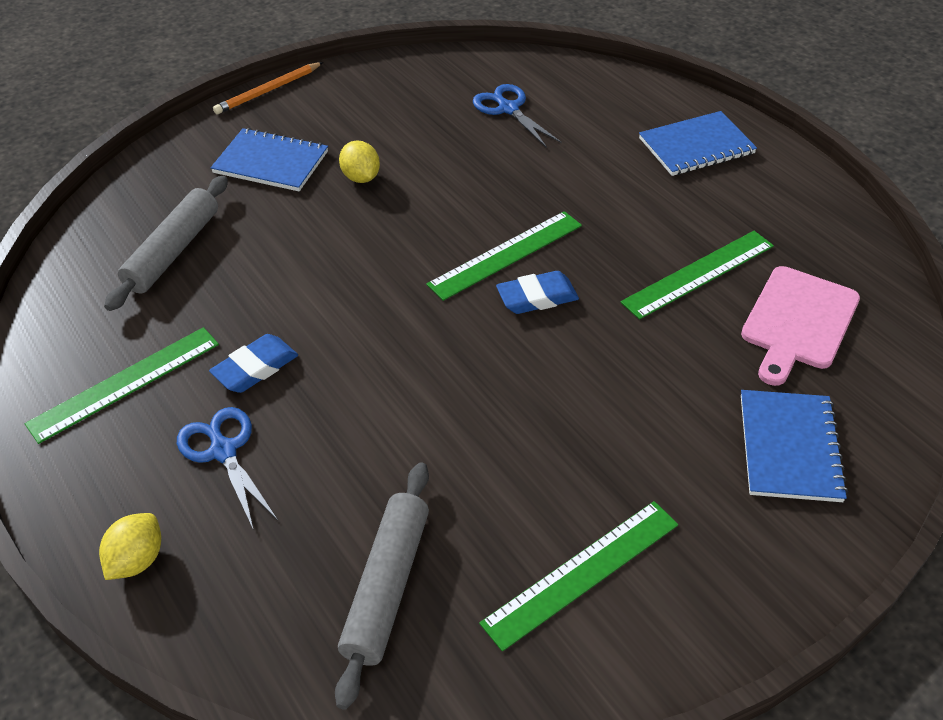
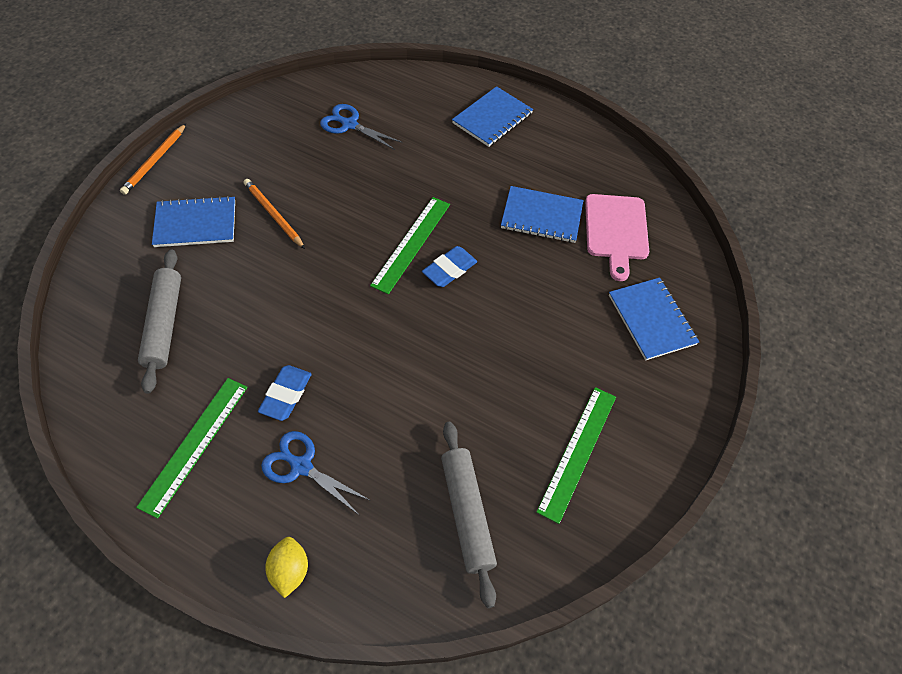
camera: 30 degrees left, 10 degrees up
(361, 177) = (273, 215): yellow lemon -> orange pencil
(698, 274) = (541, 216): green ruler -> blue notebook

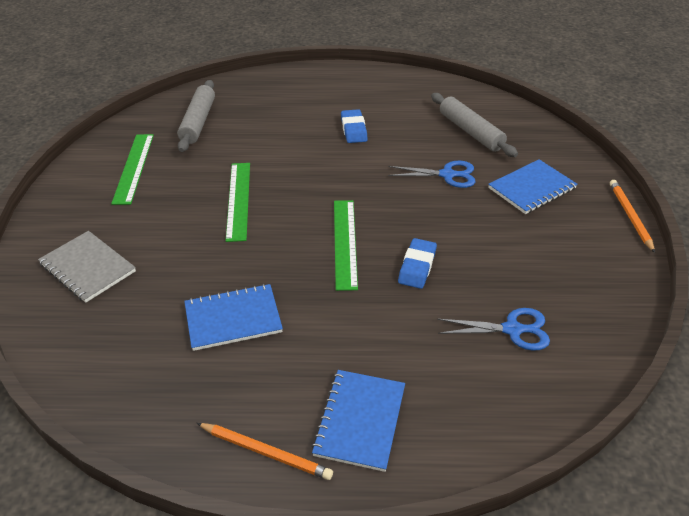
camera: 155 degrees right, 15 degrees down
(194, 444) = (384, 96): green ruler -> green ruler (238, 200)
(273, 215) = (482, 217): orange pencil -> orange pencil (266, 452)
(289, 571) = (285, 78): yellow lemon -> none
(301, 466) = (313, 108): blue scissors -> blue scissors (447, 175)
(449, 269) = (296, 236): blue eraser -> blue eraser (417, 266)
(467, 513) = (198, 122): grey rolling pin -> grey rolling pin turned 45 degrees clockwise
(616, 230) = (143, 337): pink cutting board -> none
(651, 319) = (87, 268): blue notebook -> grey notebook

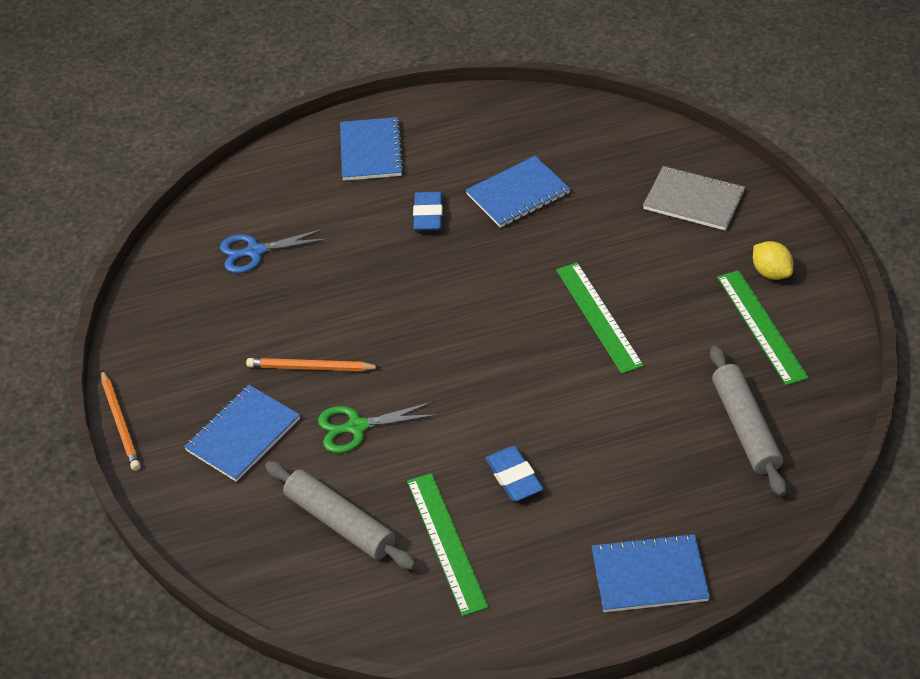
camera: 165 degrees right, 5 degrees up
(90, 198) = (771, 273): none -> yellow lemon
(266, 452) = (433, 116): orange pencil -> orange pencil (310, 368)
(304, 80) = (649, 575): none -> blue notebook
(345, 243) = (448, 296): green ruler -> green ruler (446, 542)
(417, 266) = (361, 290): blue eraser -> blue eraser (428, 215)
(447, 175) = (357, 427): blue scissors -> green scissors

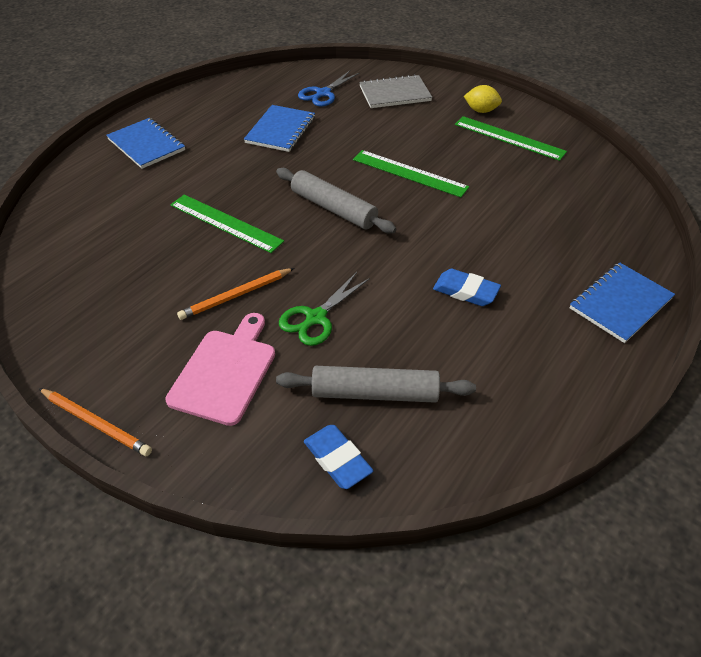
camera: 40 degrees left, 0 degrees up
(243, 435) = (225, 372): blue notebook -> pink cutting board
(255, 252) = (110, 240): blue scissors -> blue scissors (323, 93)
(428, 215) = (229, 164): blue eraser -> blue eraser (337, 459)
(446, 542) = (469, 360): green ruler -> green ruler (225, 223)
(745, 427) = (566, 192): grey rolling pin -> grey rolling pin (333, 208)

